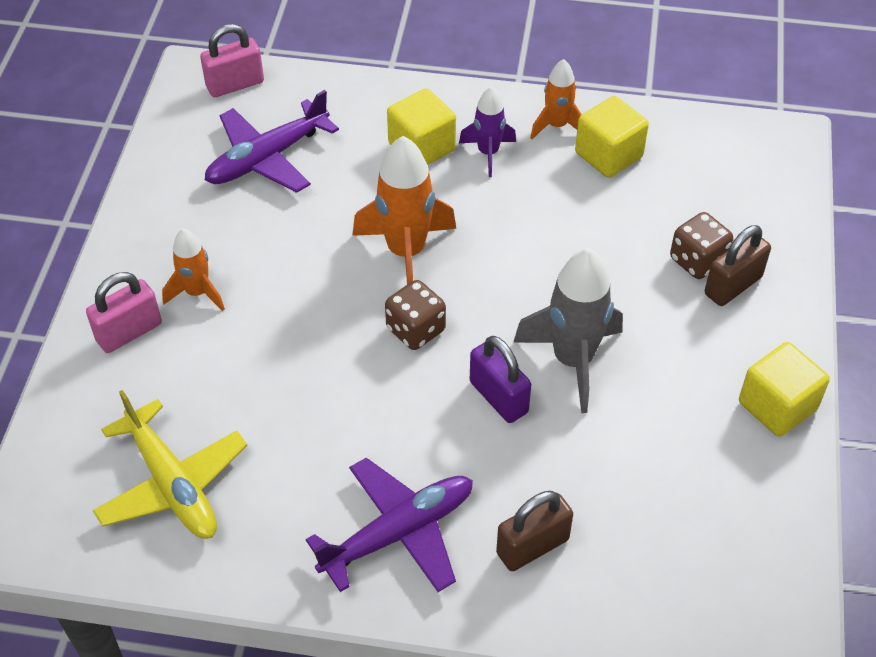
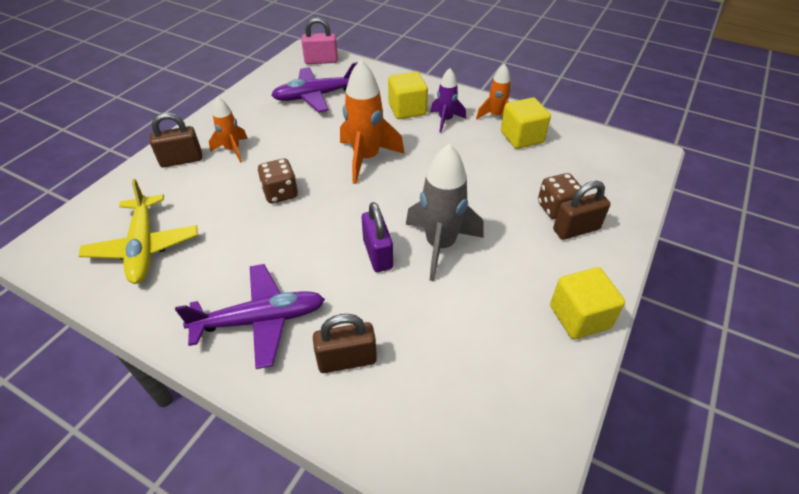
camera: 20 degrees right, 5 degrees down
(129, 332) = (181, 160): pink padlock -> brown padlock
(415, 330) = (347, 201): brown dice -> brown dice (280, 193)

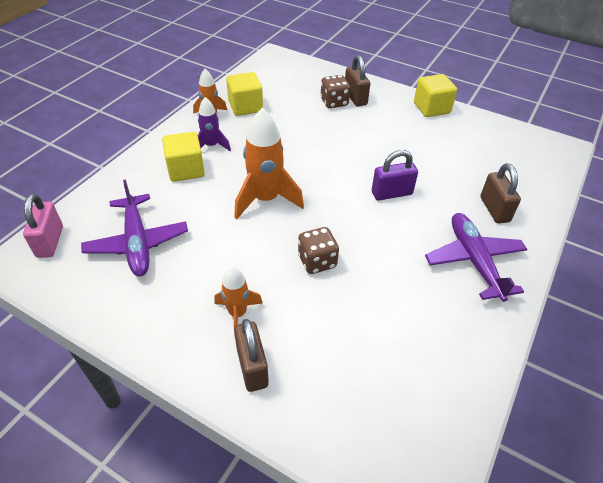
camera: 90 degrees left, 0 degrees up
(144, 247) = (406, 371): yellow plane -> none
(440, 245) = (378, 160): grey rocket -> none

